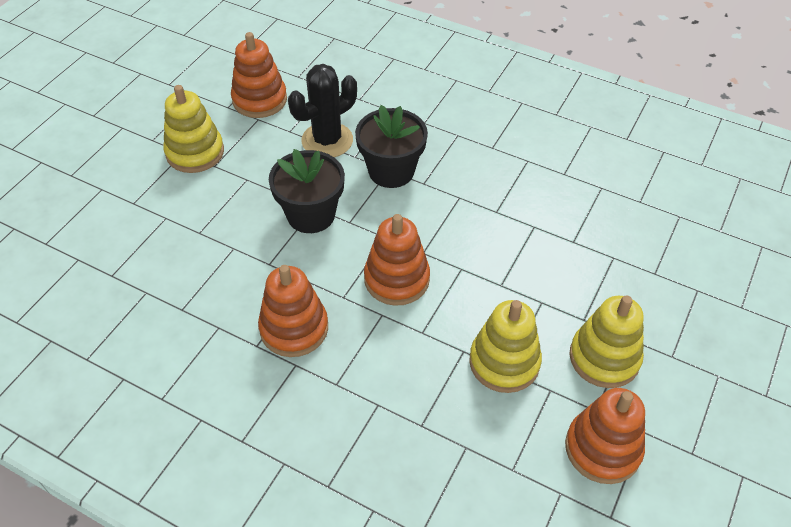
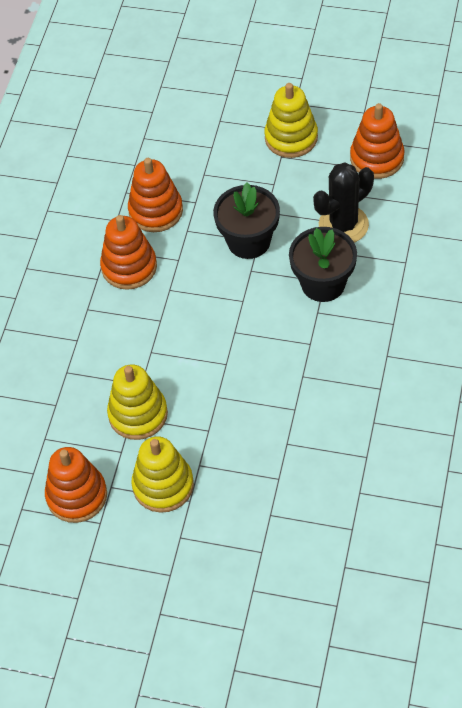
camera: 80 degrees right, 5 degrees up
(327, 140) = (343, 225): black cactus -> black cactus turned 75 degrees counterclockwise
(396, 279) = (199, 320): orange stacking toy -> orange stacking toy (156, 211)

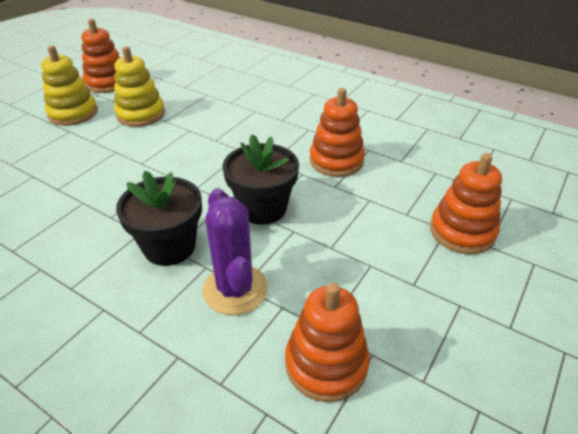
camera: 105 degrees right, 15 degrees down
(129, 267) = (281, 136): orange stacking toy -> orange stacking toy (462, 232)
(291, 138) = (398, 282): yellow stacking toy -> none
(343, 225) = (235, 289): black cactus -> purple cactus

